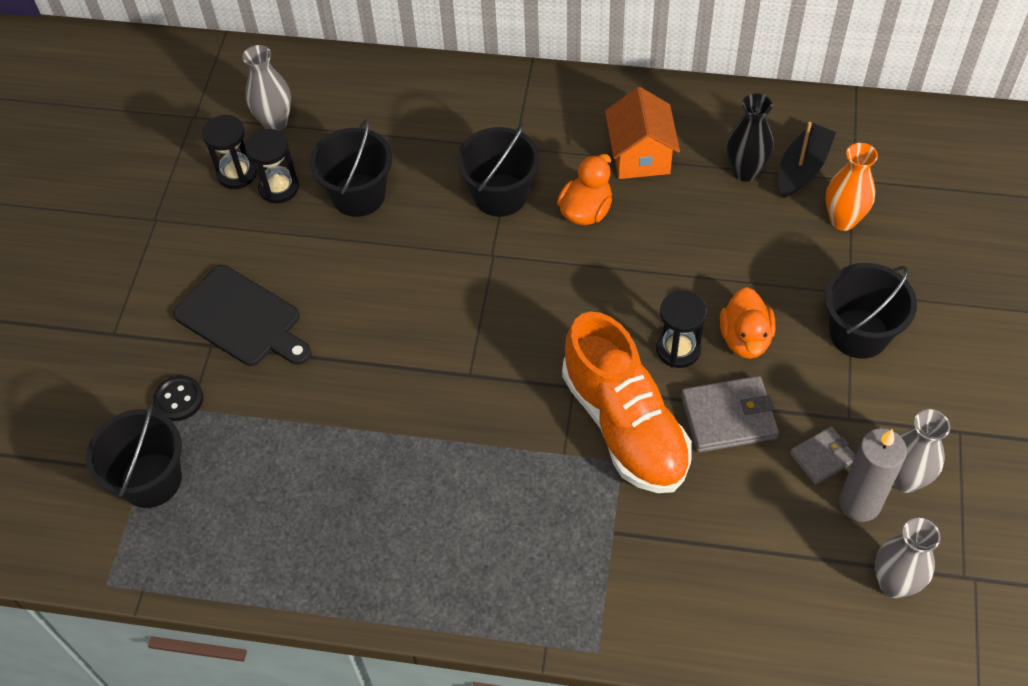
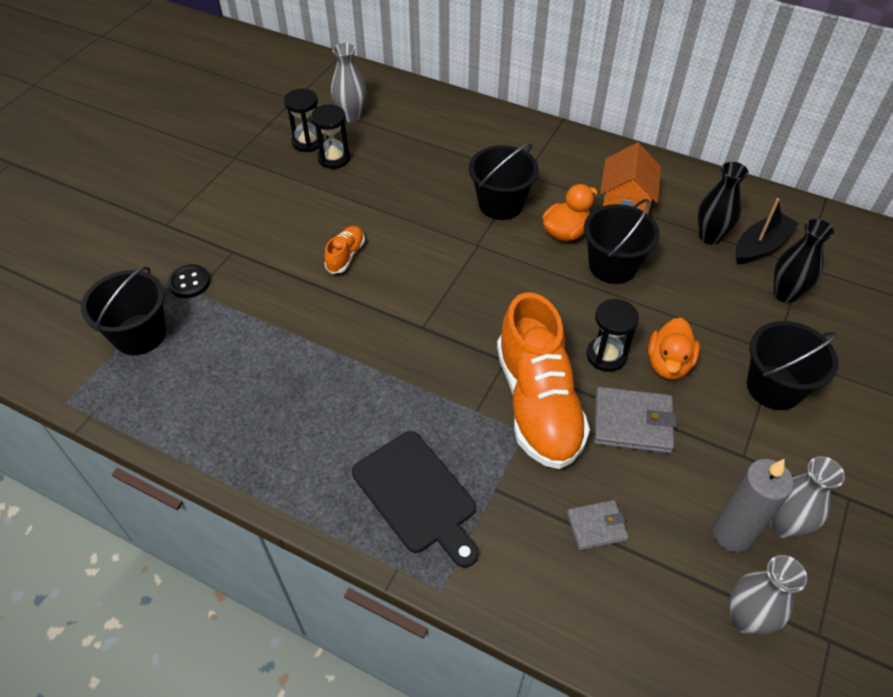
camera: 15 degrees right, 5 degrees down
(242, 318) = (264, 239): black cutting board -> black cutting board (417, 495)
(347, 312) = (346, 256): none -> orange shoe
(358, 195) = (391, 178): black bucket -> black bucket (612, 266)
(822, 457) = (709, 482): grey wallet -> grey wallet (596, 526)
(843, 220) = (785, 294): orange vase -> black vase

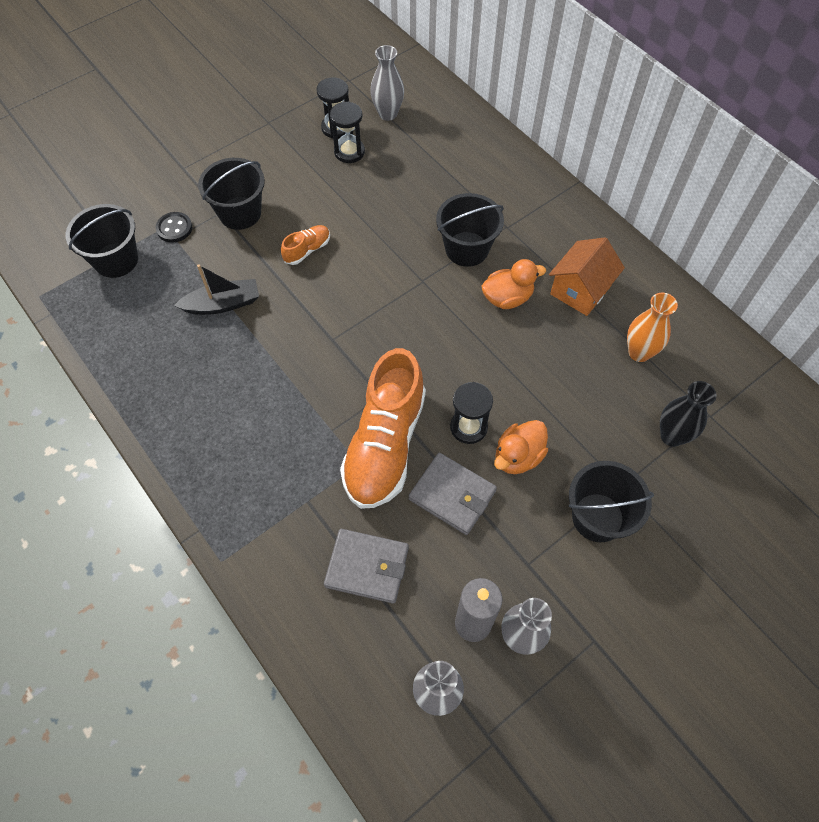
camera: 25 degrees right, 10 degrees up
(417, 495) = (246, 480): black cutting board -> none
(596, 526) = (367, 567): grey wallet -> grey wallet, size x1.63
(612, 266) = (529, 346): black bucket -> black bucket (240, 213)
(710, 236) = (639, 352): black vase -> orange vase
(760, 246) = (681, 380): black boat -> black boat (223, 304)

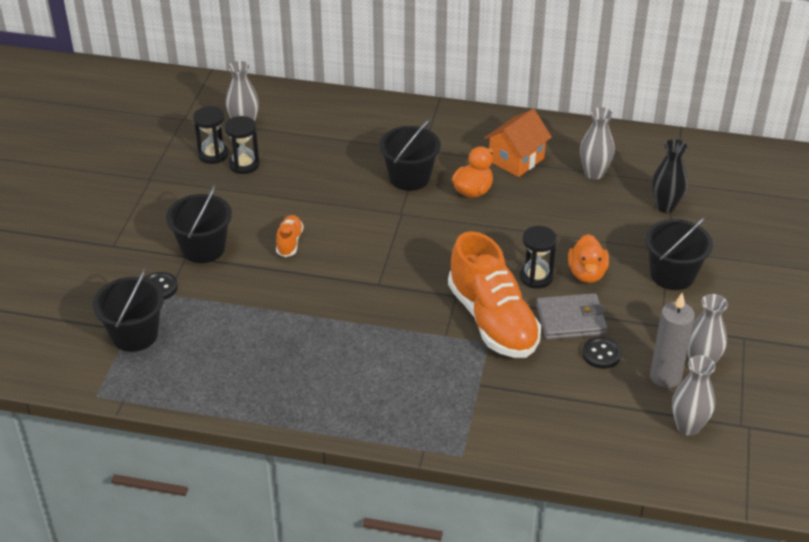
camera: 40 degrees left, 20 degrees down
(223, 304) = (265, 311): black boat -> none
(367, 567) = (564, 393): grey wallet -> none
(441, 552) = (601, 354): none -> black button
(580, 290) = (516, 159): orange house -> orange house turned 45 degrees clockwise
(639, 352) = (594, 173): orange vase -> grey vase

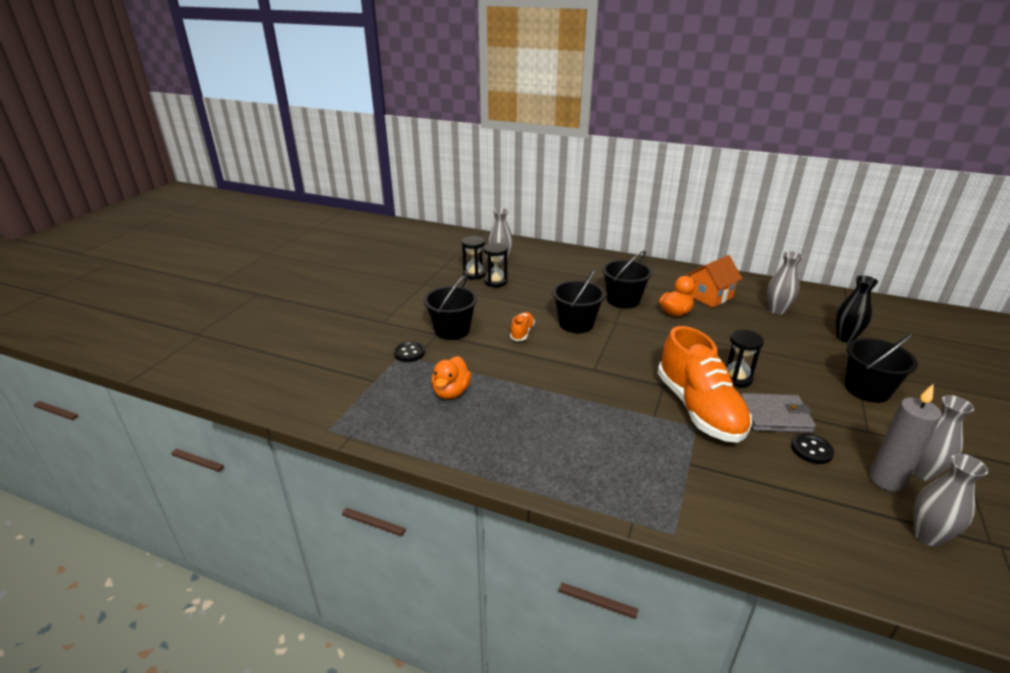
camera: 10 degrees right, 10 degrees down
(134, 335) = (378, 385): black bucket -> black bucket (576, 324)
(587, 273) = (784, 380): orange duck -> orange duck (451, 392)

